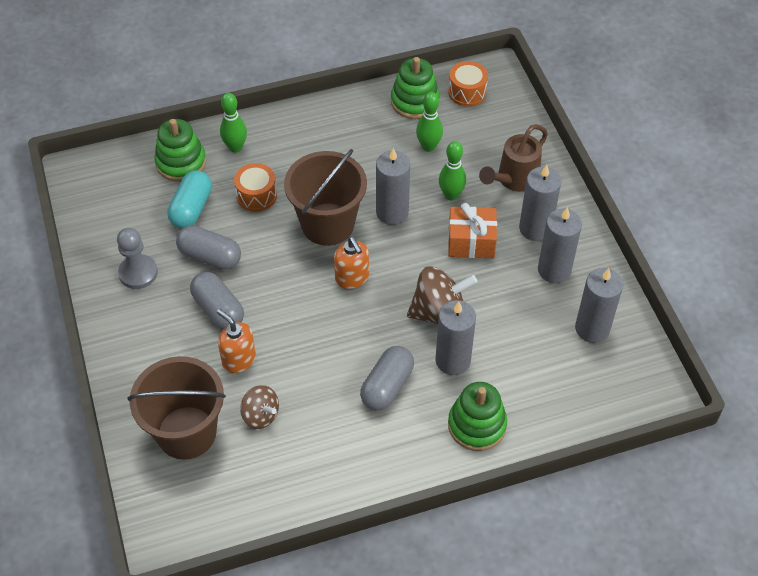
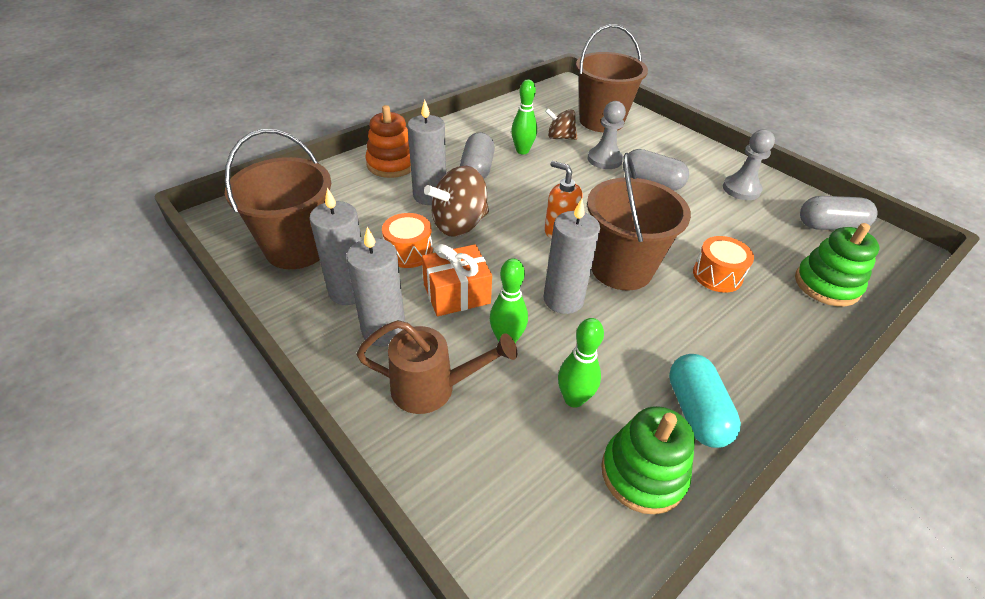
camera: 155 degrees right, 10 degrees down
(191, 208) = (761, 246): turquoise capsule -> turquoise capsule (696, 411)
(210, 256) = (699, 214): grey capsule -> grey capsule (830, 226)
(235, 147) = (795, 319): green bowling pin -> green bowling pin (522, 151)
(238, 359) = (604, 159): orange soap dispenser -> grey pawn
(467, 92) = (573, 529): orange drum -> orange drum (409, 252)
(477, 425) = (392, 164): green stacking toy -> orange stacking toy
(514, 179) = (432, 388): brown watering can -> brown watering can turned 75 degrees clockwise
(592, 328) = (297, 248): grey candle -> brown bucket

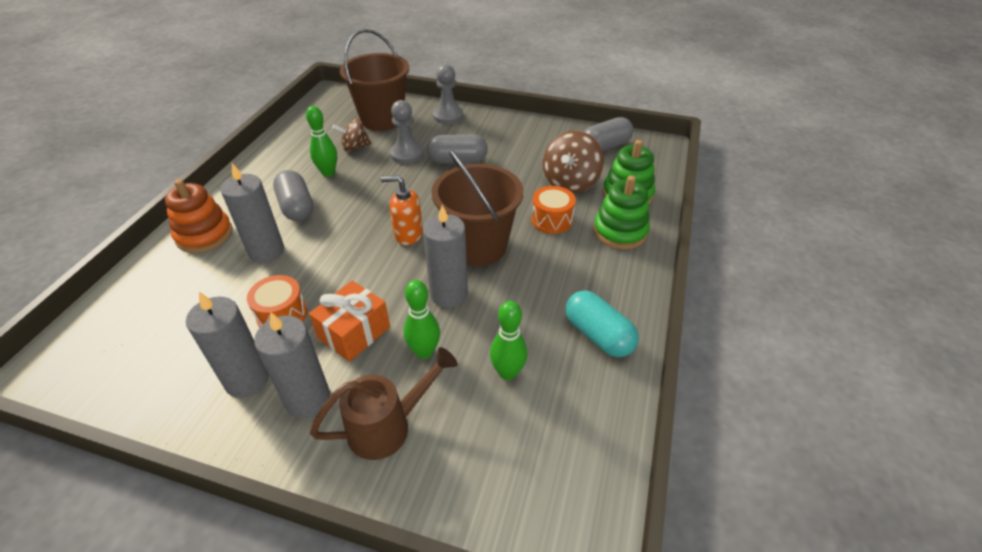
camera: 30 degrees left, 0 degrees up
(297, 248) = (159, 364): brown bucket -> none
(459, 224) = (314, 267): brown spinning top -> brown spinning top (570, 182)
(643, 473) = (590, 402): green stacking toy -> green stacking toy (620, 231)
(741, 189) = (528, 140): grey pawn -> grey pawn (448, 116)

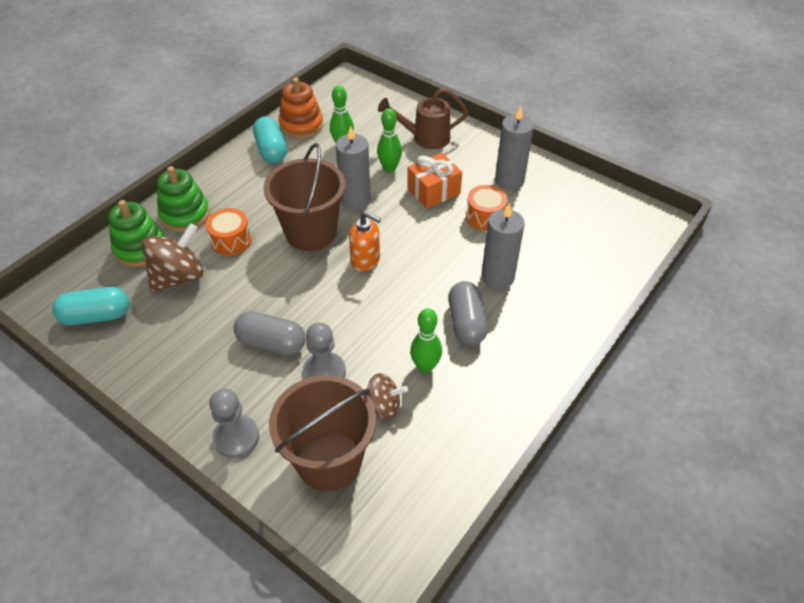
camera: 160 degrees left, 5 degrees up
(204, 235) = (559, 312): orange stacking toy -> orange stacking toy (301, 125)
(308, 399) = (470, 161): grey candle -> none
(605, 147) = (96, 316): grey capsule -> turquoise capsule

